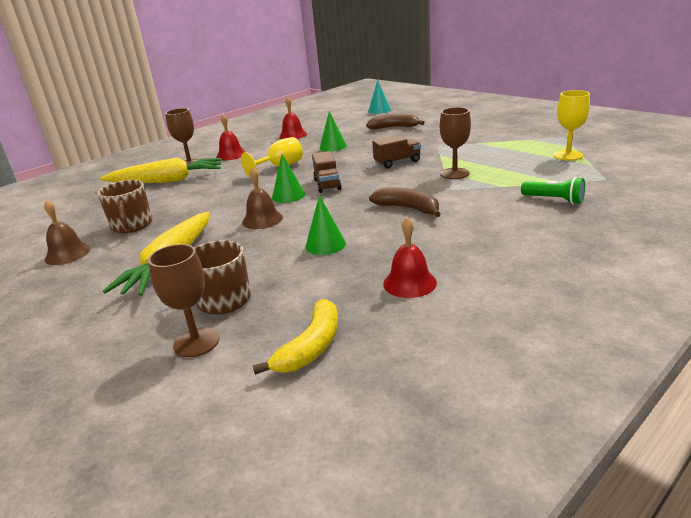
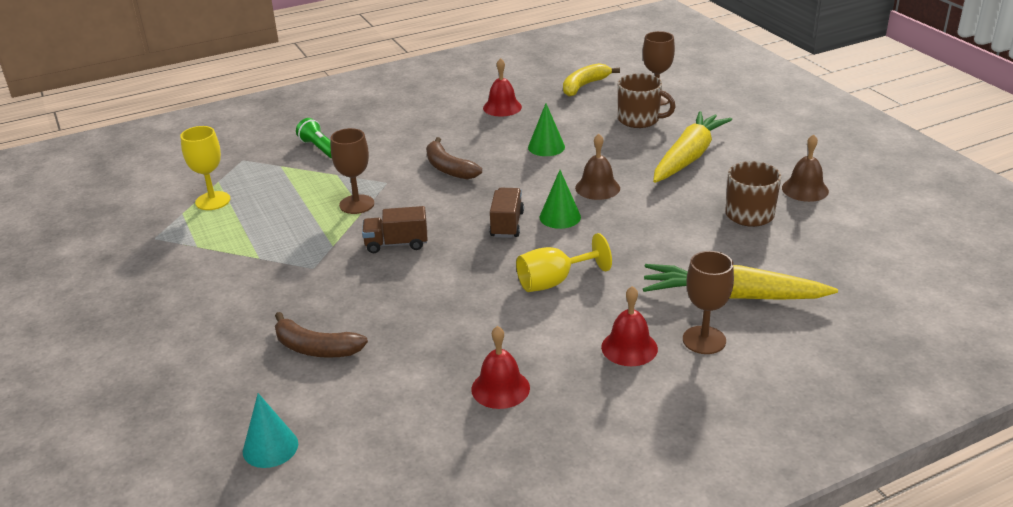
camera: 165 degrees left, 5 degrees up
(333, 147) = (452, 316): green cone -> none

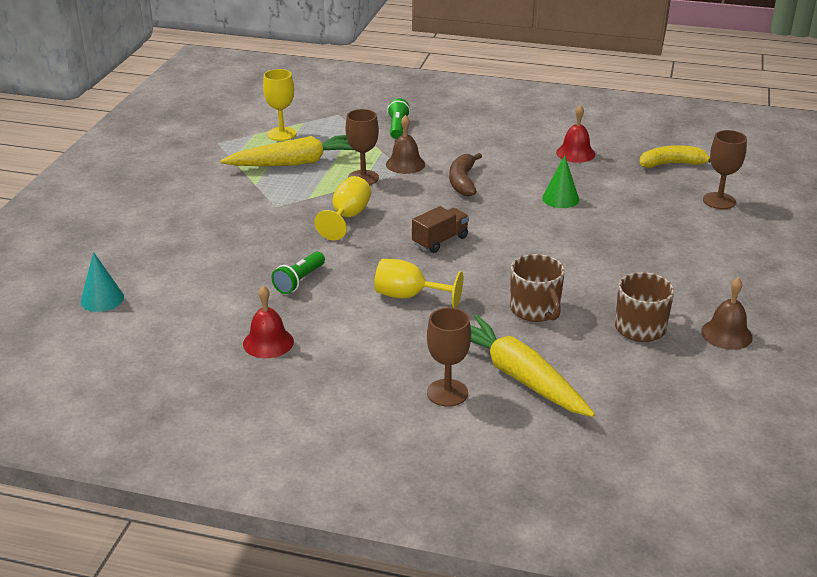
camera: 40 degrees right, 0 degrees up
(316, 348) = (205, 257): brown banana -> none
(396, 244) = (347, 217): brown truck -> yellow goblet
(442, 320) = (299, 281): none -> green flashlight
(560, 217) = (486, 254): green cone -> none
(597, 188) = (550, 247): brown bell -> brown bell (405, 164)
(629, 347) = (388, 367): red bell -> none
(639, 119) = (674, 211): brown mug -> brown mug (535, 309)
(688, 157) = (665, 260): yellow carrot -> yellow carrot (295, 163)

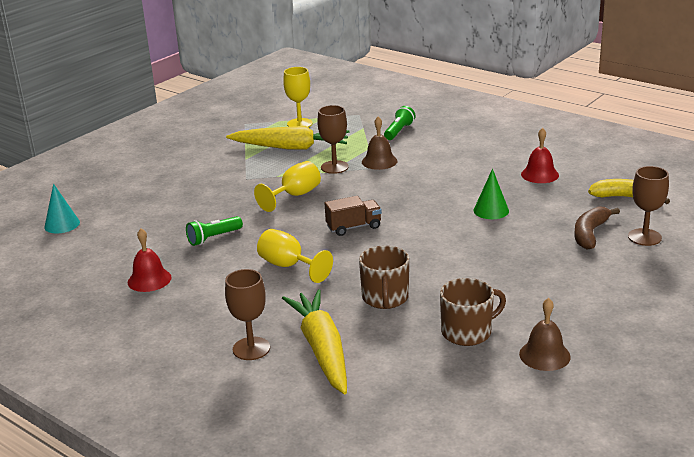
camera: 25 degrees right, 5 degrees down
(462, 181) = (416, 183): brown banana -> brown banana (590, 234)

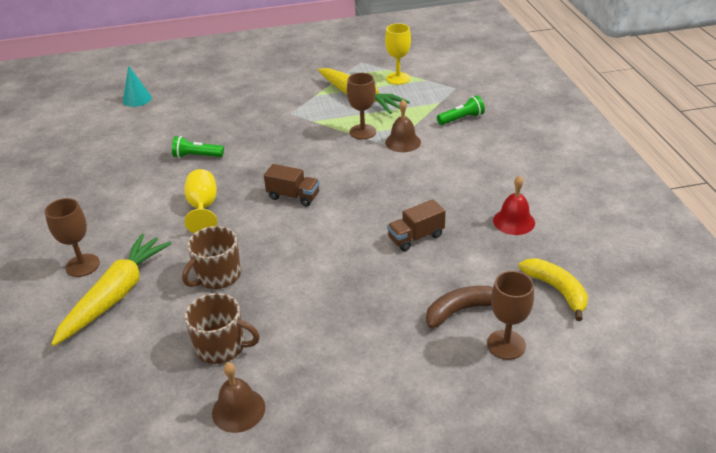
camera: 40 degrees right, 10 degrees up
(149, 279) = (115, 171): red bell -> none
(295, 195) = (298, 145): yellow goblet -> none
(491, 210) = (416, 237): green cone -> brown truck

